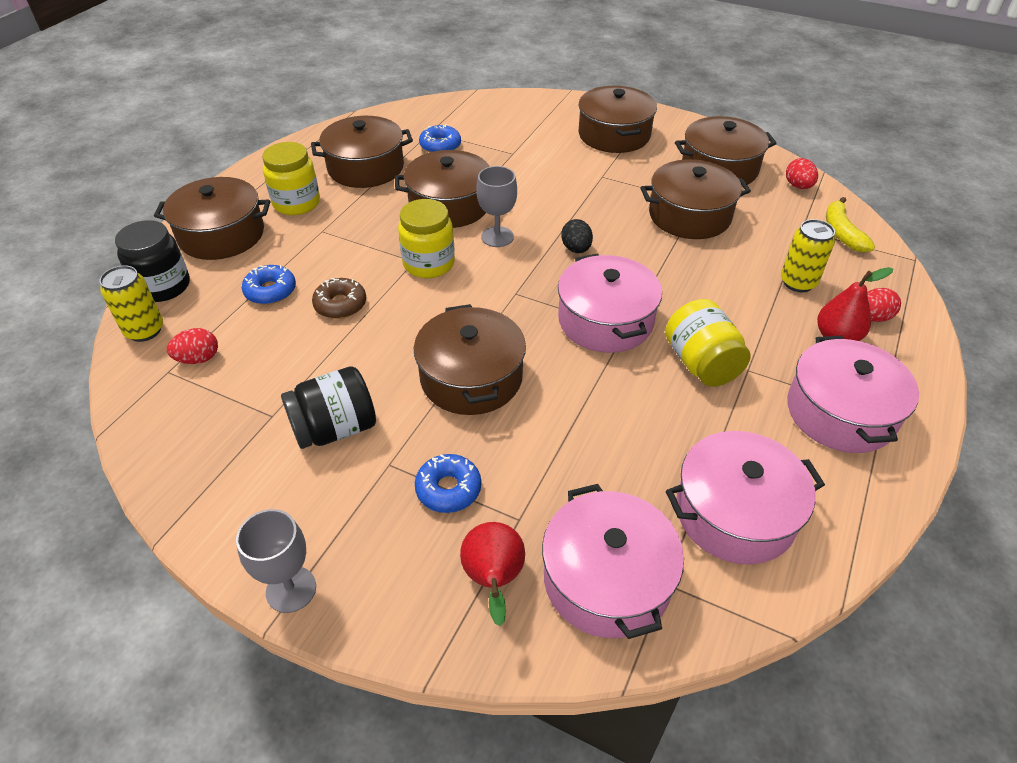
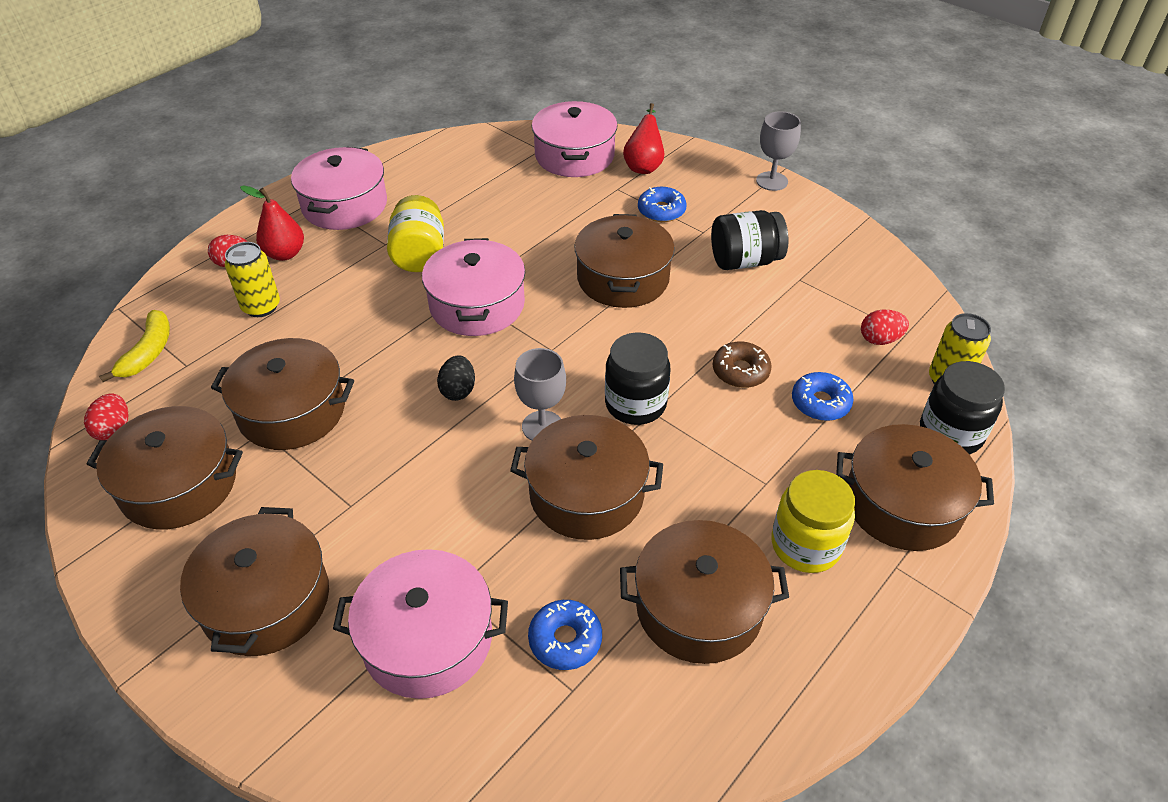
camera: 165 degrees left, 0 degrees up
(429, 264) = (635, 404): yellow jar -> black jar
(735, 513) = (473, 169): pink pot -> pink pot (427, 639)

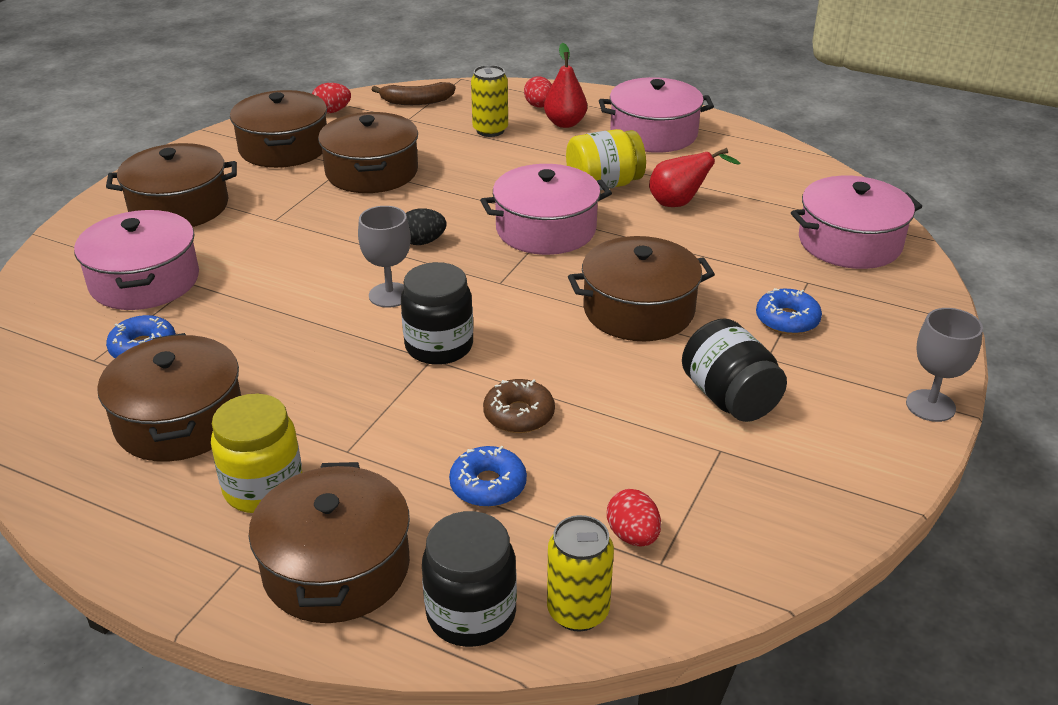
camera: 75 degrees right, 10 degrees down
(148, 352) = (416, 102): yellow banana -> brown banana
(586, 494) = (309, 334): brown pot -> none
(644, 166) = (873, 294): red pear -> red pear (680, 203)

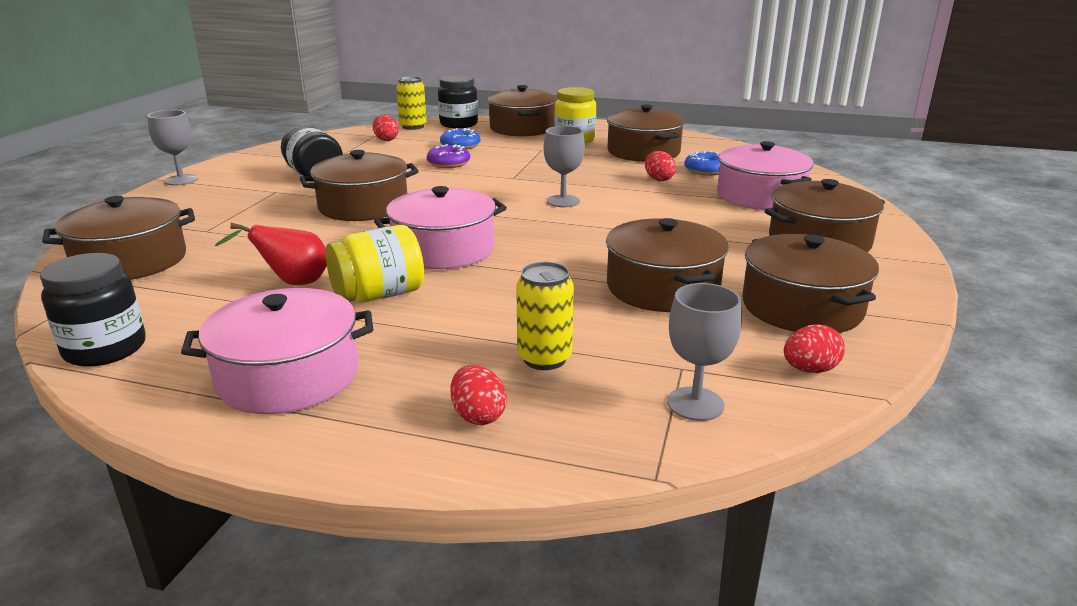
camera: 170 degrees right, 10 degrees down
(231, 332) = (658, 179): none -> red egg
(416, 102) = (695, 404): brown banana -> grey goblet
(422, 242) = (559, 232): black egg -> none
(439, 346) = (510, 182): black jar -> black jar (105, 349)
(519, 415) = (448, 163): brown donut -> purple donut
(565, 123) = (430, 382): red pear -> none
(787, 320) = (245, 208): blue donut -> none
(849, 242) = (131, 261): pink pot -> brown pot

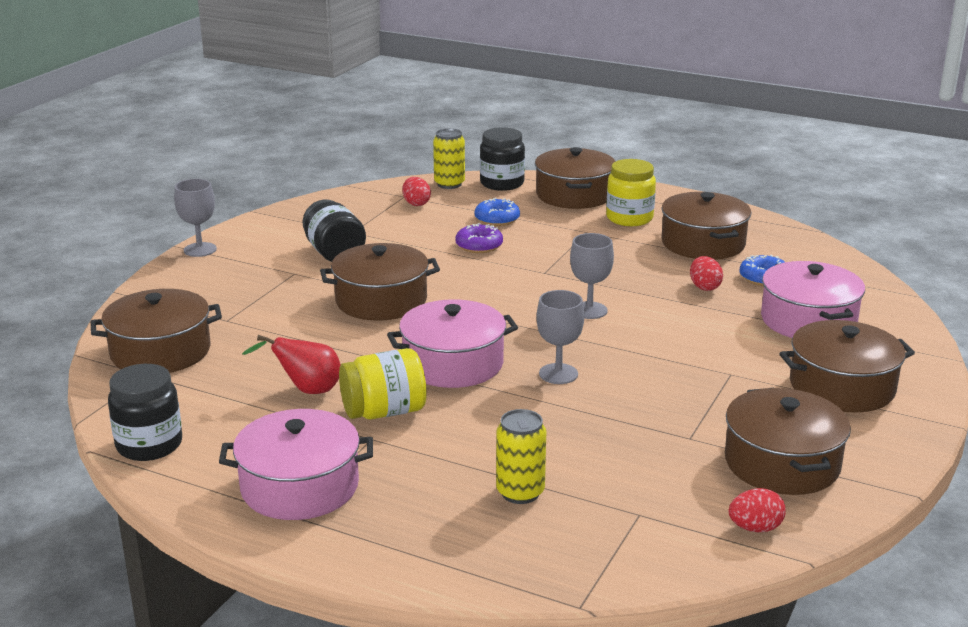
camera: 10 degrees right, 0 degrees up
(478, 416) = (451, 539): red egg -> none
(662, 287) = (655, 428): brown pot -> none
(695, 404) = (637, 549): grey goblet -> grey goblet (558, 374)

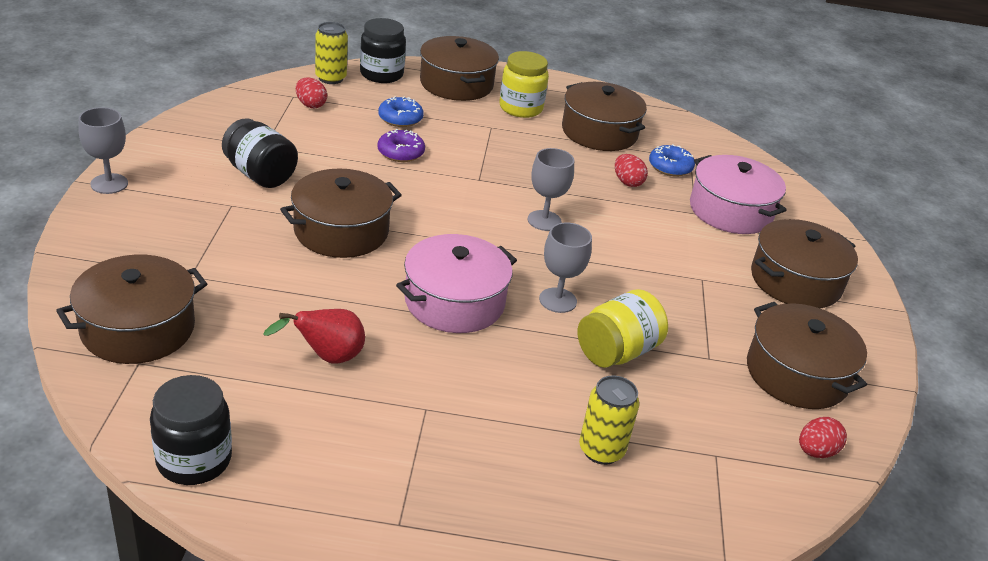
camera: 25 degrees left, 10 degrees up
(300, 486) = (387, 485): pink pot -> none
(384, 412) = (420, 373): yellow jar -> yellow jar (617, 352)

